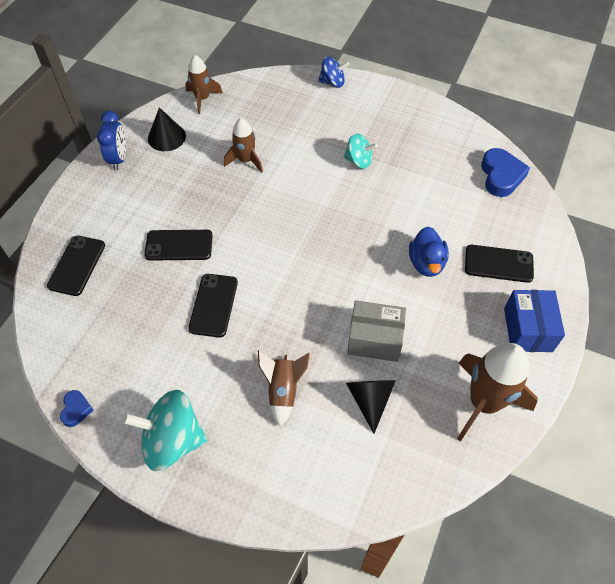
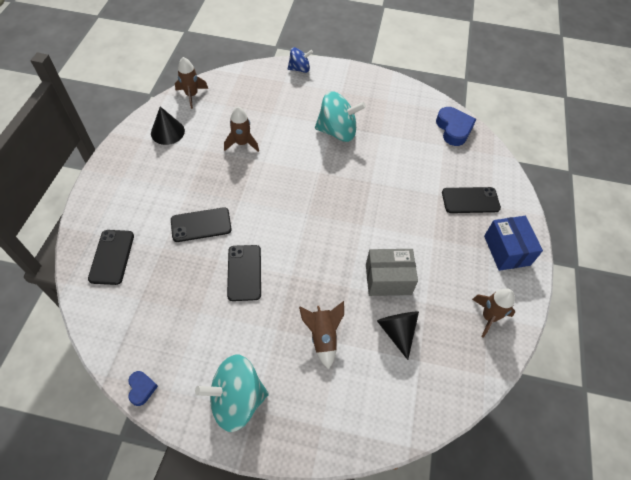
camera: 15 degrees left, 0 degrees up
(119, 159) = (128, 156): blue clock -> none
(358, 161) = (337, 131): turquoise spinning top -> turquoise spinning top, size x1.70
(426, 263) = (413, 208): blue duck -> none
(484, 403) = (489, 317): brown rocket -> brown rocket, size x0.59

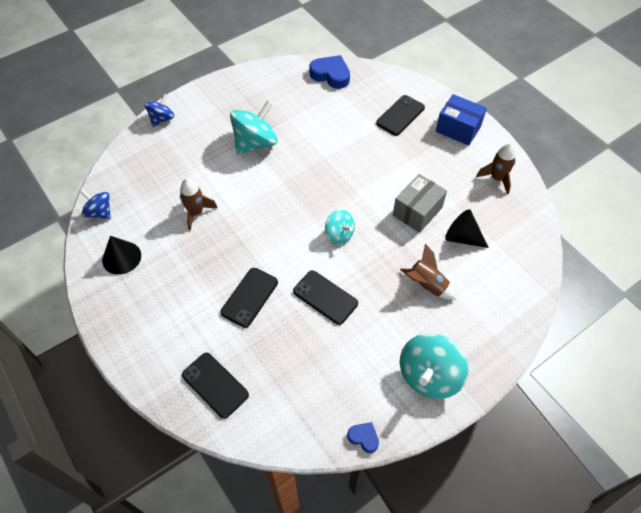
camera: 45 degrees left, 0 degrees up
(191, 95) = (100, 212): brown rocket -> blue spinning top
(310, 241) = (339, 234): none -> turquoise spinning top

